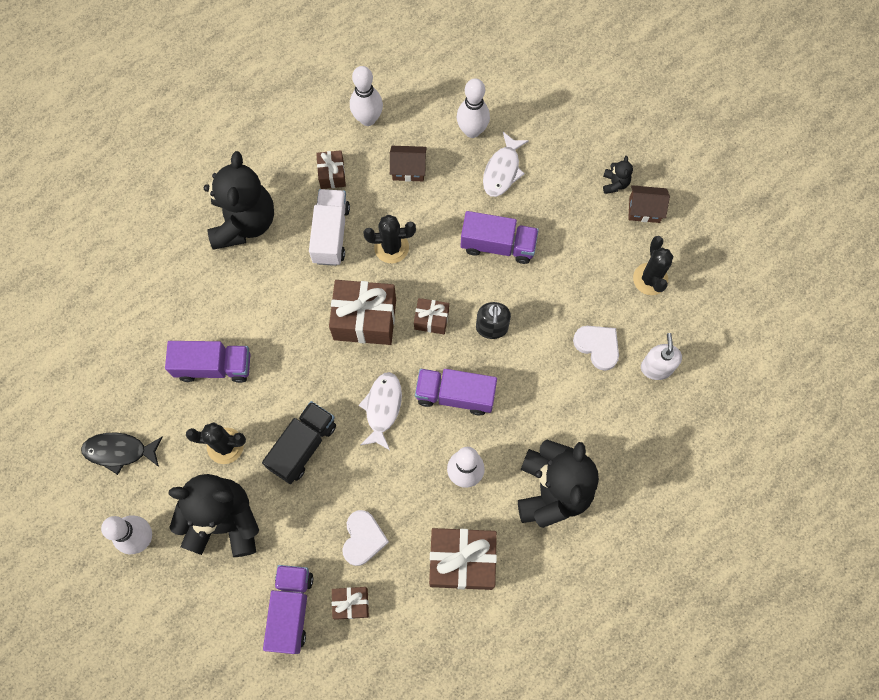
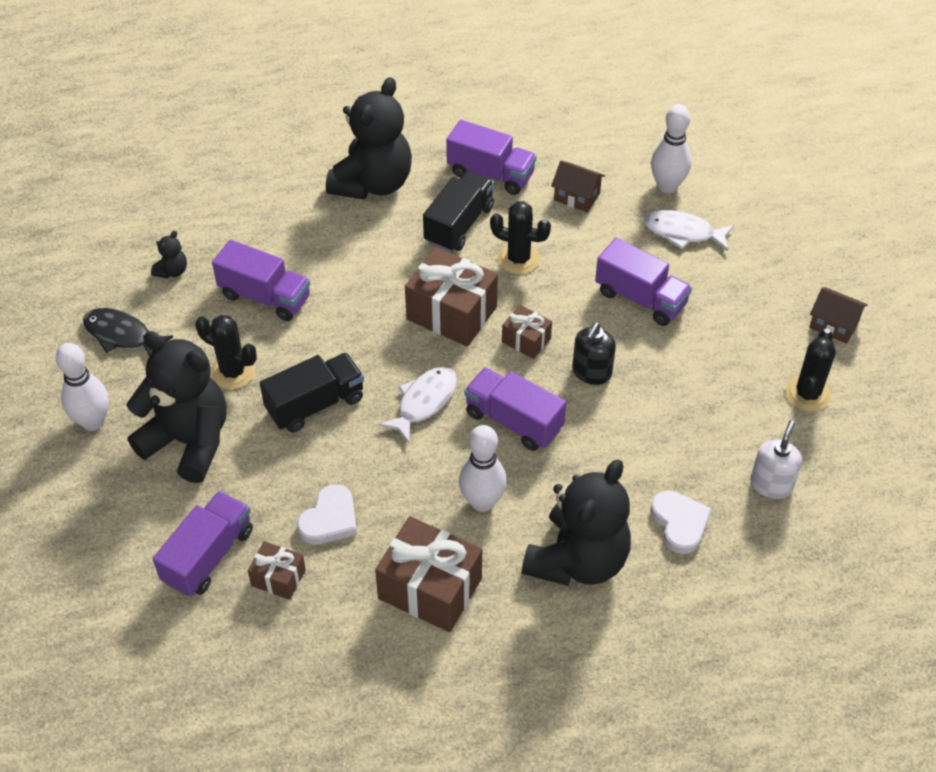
camera: 25 degrees right, 20 degrees down
(331, 234) = (459, 225): white truck -> black truck
(332, 174) = (490, 174): brown gift -> purple truck
(368, 119) = (557, 139): white bowling pin -> none
(502, 170) = (683, 233): white fish -> white fish turned 60 degrees clockwise
(597, 346) = (709, 437): white heart -> white heart (679, 523)
(615, 183) = (810, 288): black teddy bear -> black teddy bear (172, 271)

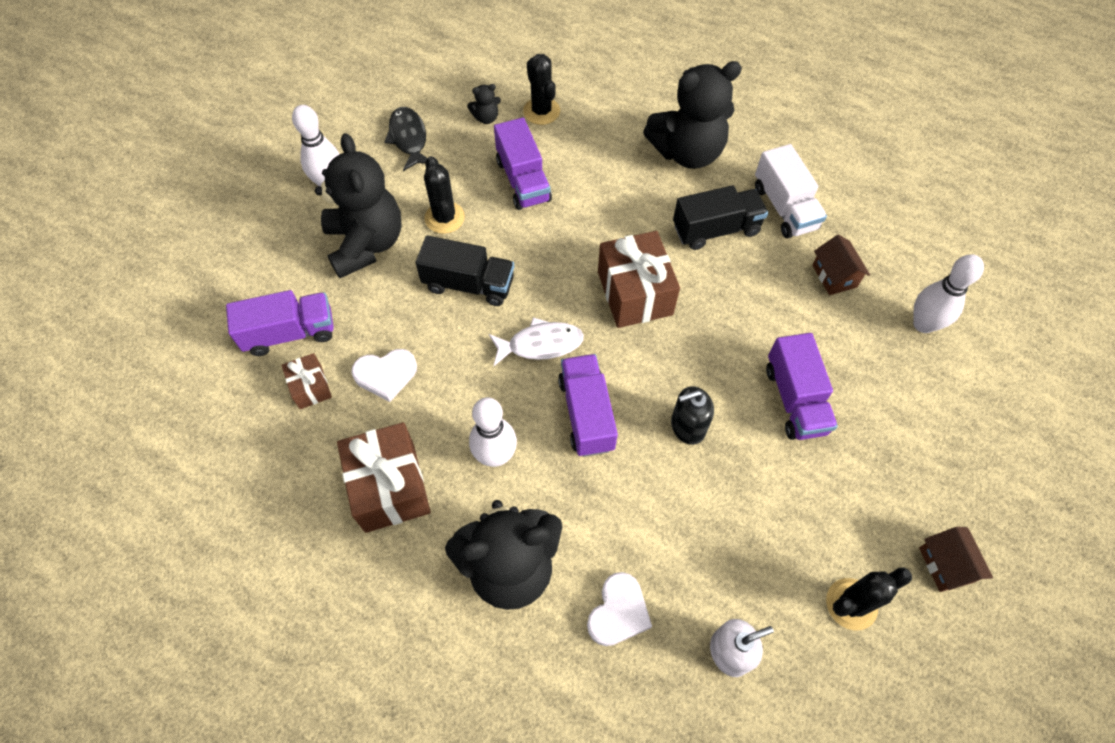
camera: 45 degrees right, 10 degrees up
(490, 174) = (784, 208): purple truck -> white truck
(518, 259) = (731, 290): black cactus -> black cactus (541, 111)
(526, 340) = (666, 359): brown gift -> none
(683, 233) = (893, 373): white fish -> none

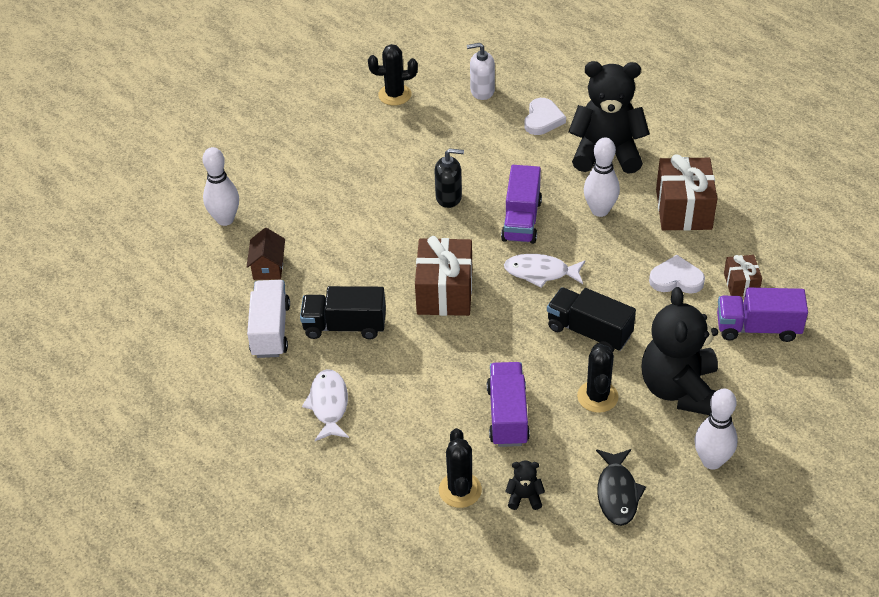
camera: 160 degrees left, 15 degrees down
(618, 612) = (543, 119): white heart -> white heart turned 150 degrees clockwise
(687, 152) = (328, 405): black teddy bear -> white fish
(795, 399) = (359, 196): purple truck -> none
(945, 565) = (323, 99): brown house -> none

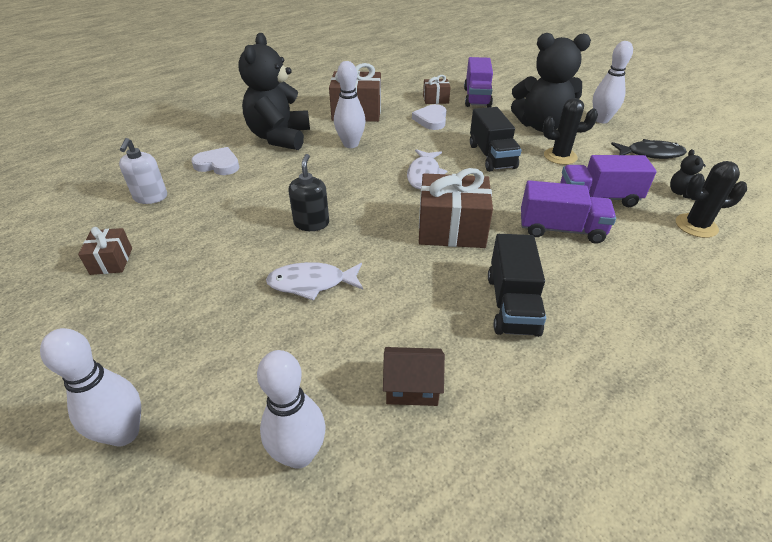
camera: 90 degrees left, 5 degrees down
(245, 146) = (124, 433): none -> white bowling pin
(270, 330) = (533, 379): white truck -> none
(328, 405) = (637, 317): white fish -> white fish (311, 283)
(395, 95) = (111, 261): black cactus -> brown gift
(521, 220) = (355, 181): purple truck -> purple truck (561, 229)
(589, 332) = (491, 156): black truck -> black truck turned 45 degrees counterclockwise

